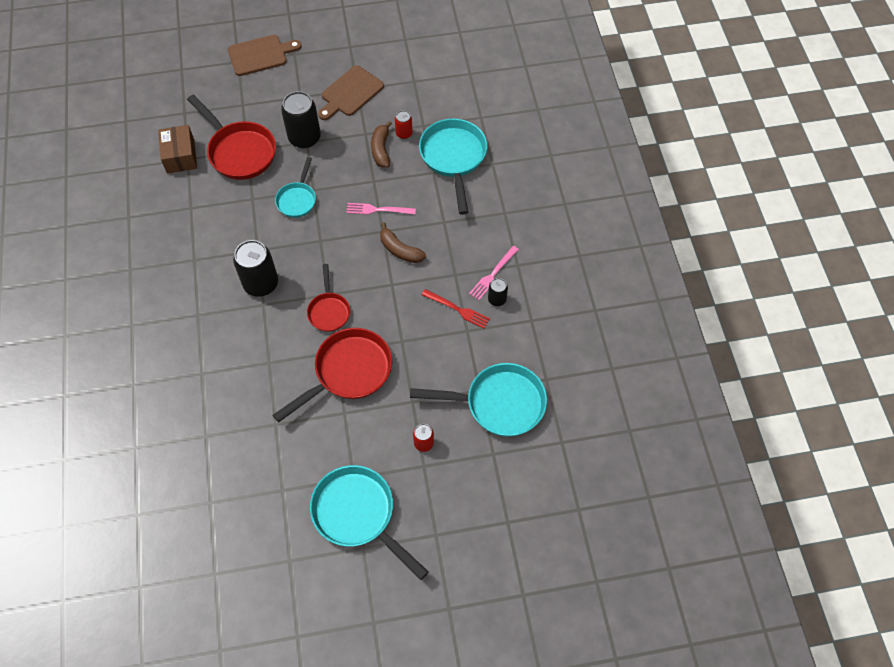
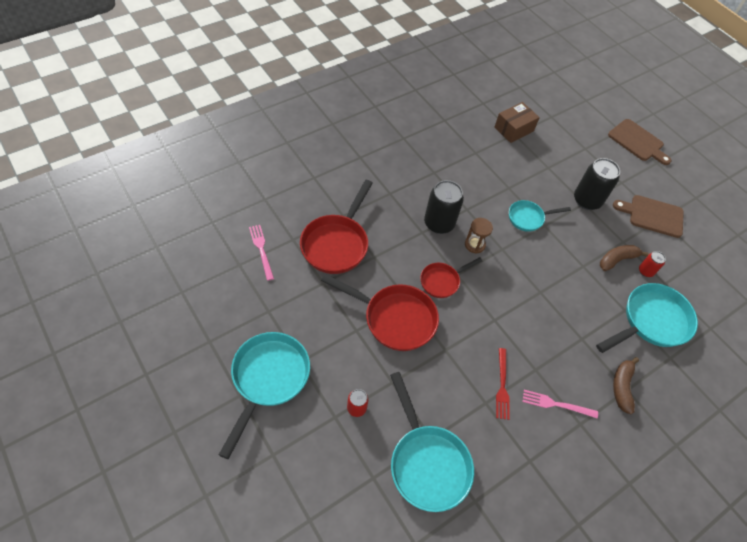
camera: 60 degrees right, 5 degrees down
(239, 151) = (543, 163): red pan -> red pan (337, 244)
(303, 262) = (475, 244): none -> brown hourglass
(378, 210) = (558, 280): pink fork -> pink fork (261, 250)
(400, 250) = (531, 313): brown banana -> brown banana (622, 387)
(497, 299) = (533, 418): black can -> none

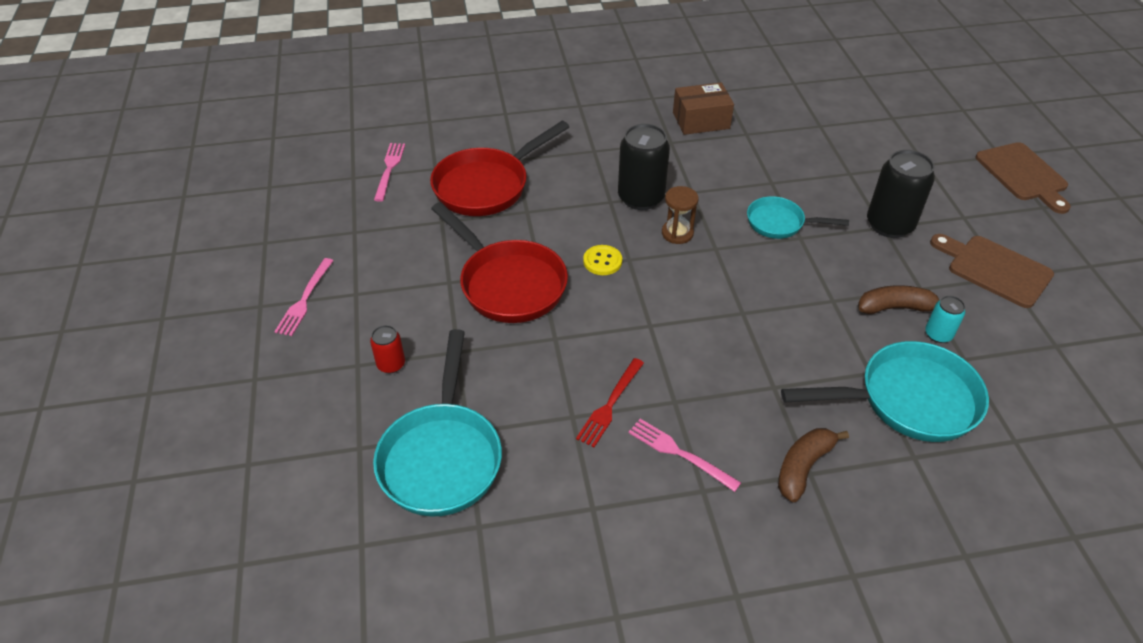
camera: 30 degrees right, 10 degrees down
(268, 379) = (304, 299): turquoise pan -> pink fork
(442, 281) = (602, 261): red pan -> yellow button
(514, 129) = (822, 120): brown box -> brown box (701, 120)
(645, 271) = (938, 334): red can -> turquoise can

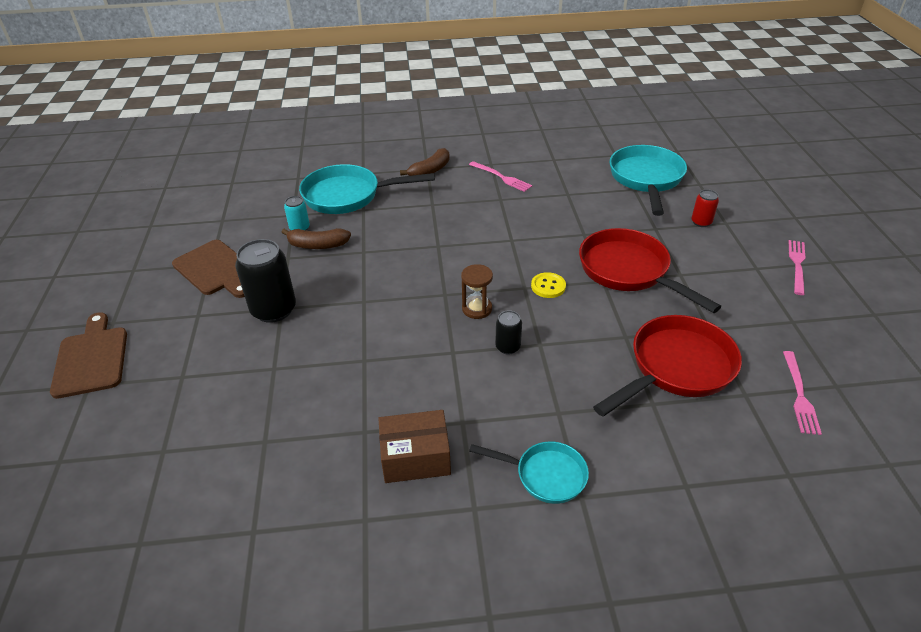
camera: 175 degrees left, 5 degrees down
(610, 405) = (543, 198): red fork -> none
(641, 198) = (508, 347): black can -> black can, size x0.51
(779, 223) = (376, 315): turquoise pan -> turquoise pan (545, 475)

